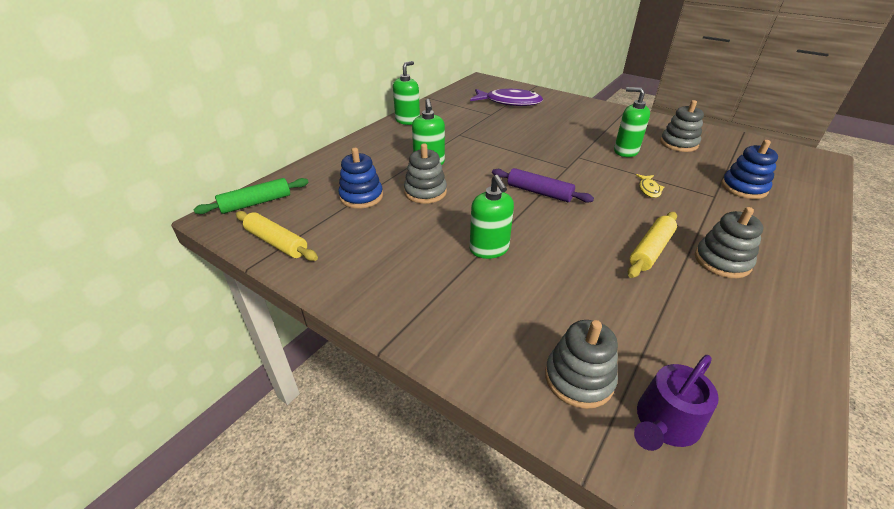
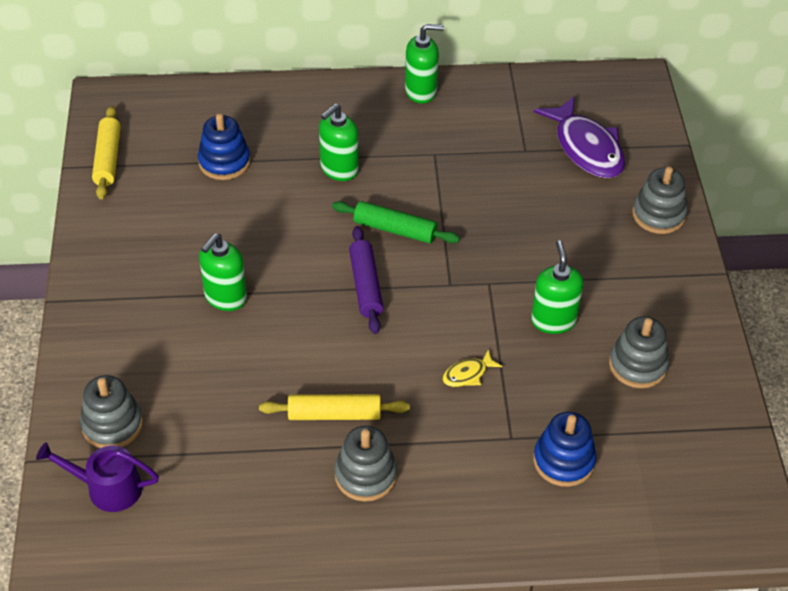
camera: 50 degrees right, 10 degrees up
(256, 203) = (146, 103): green rolling pin -> green rolling pin (395, 230)
(425, 192) = (278, 201): grey stacking toy -> grey stacking toy (658, 215)

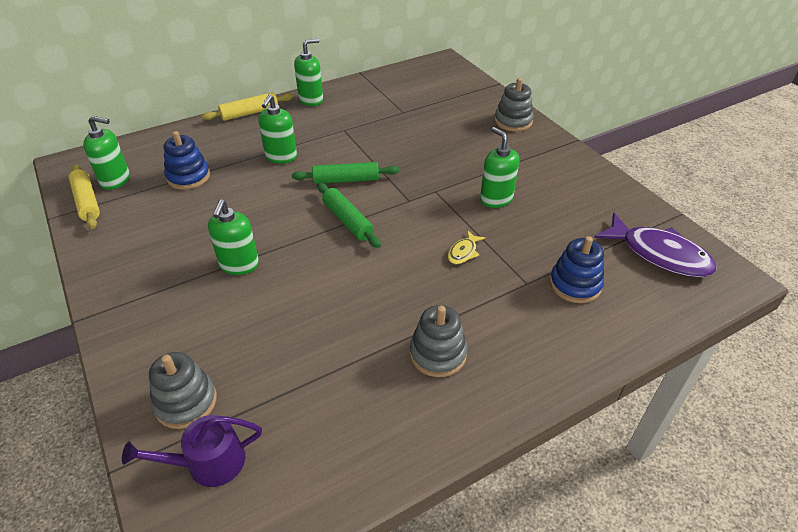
camera: 25 degrees left, 5 degrees down
(147, 139) = (116, 180): none -> green soap dispenser
(334, 414) = (382, 317): yellow rolling pin -> yellow rolling pin (249, 113)
(366, 286) = (348, 221): purple rolling pin -> green rolling pin
(586, 148) = (441, 100): purple fish -> purple fish (659, 254)
(637, 365) = (572, 206): grey stacking toy -> none

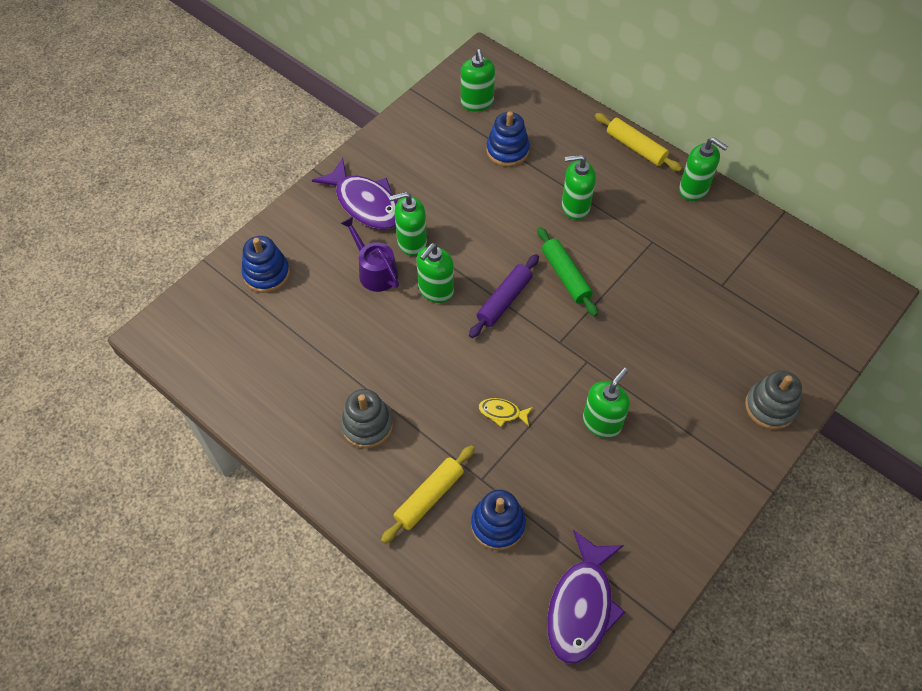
camera: 70 degrees right, 15 degrees up
(87, 202) = (440, 100): yellow rolling pin -> yellow rolling pin (429, 497)
(161, 288) = (365, 203): none -> purple fish
(186, 402) = (266, 274): grey stacking toy -> blue stacking toy
(208, 462) = (224, 310): purple watering can -> purple watering can (375, 271)
(307, 262) = (435, 290): none -> green soap dispenser
(348, 221) = (504, 300): green rolling pin -> purple rolling pin

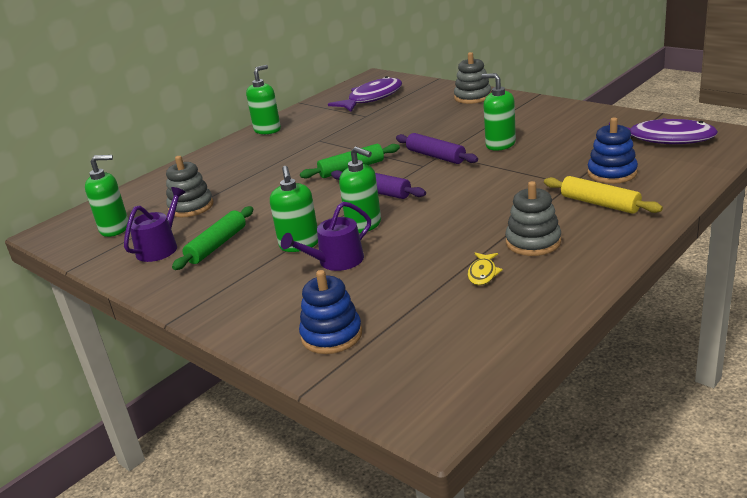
camera: 85 degrees left, 30 degrees down
(365, 203) = (236, 279): purple fish -> purple fish (372, 98)
(426, 182) = (217, 245): none -> green rolling pin
(433, 142) = (160, 247): none -> purple watering can
(502, 412) = (501, 181): yellow fish -> yellow fish (483, 273)
(507, 150) = (191, 207): blue stacking toy -> grey stacking toy
(575, 207) = (273, 171): green soap dispenser -> none
(582, 355) = (435, 156): none -> purple rolling pin
(636, 147) = (213, 153): yellow rolling pin -> none

